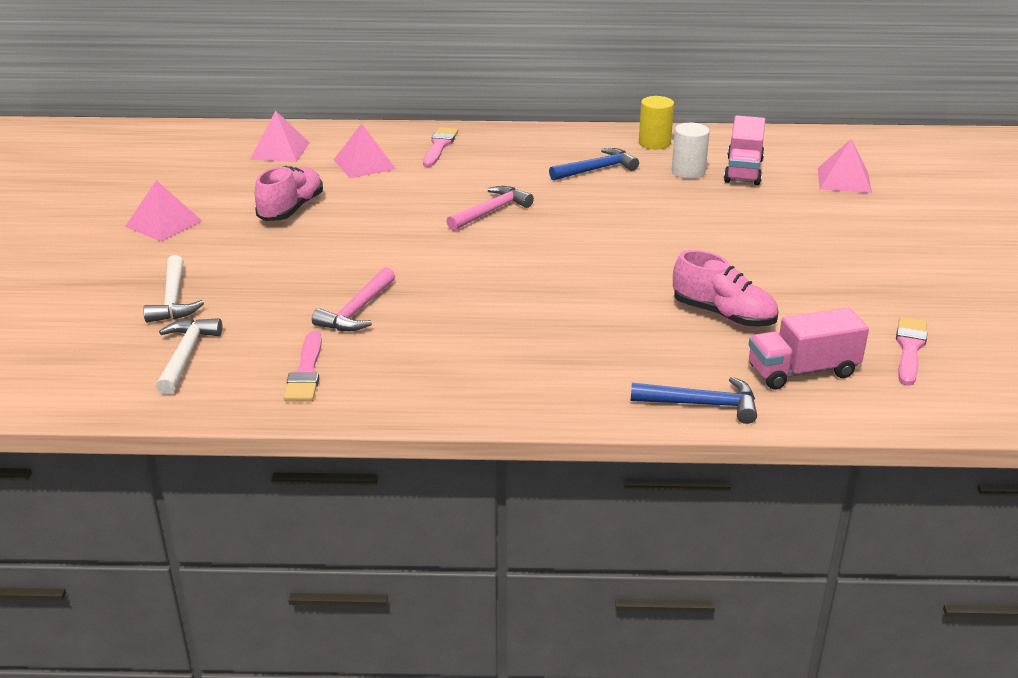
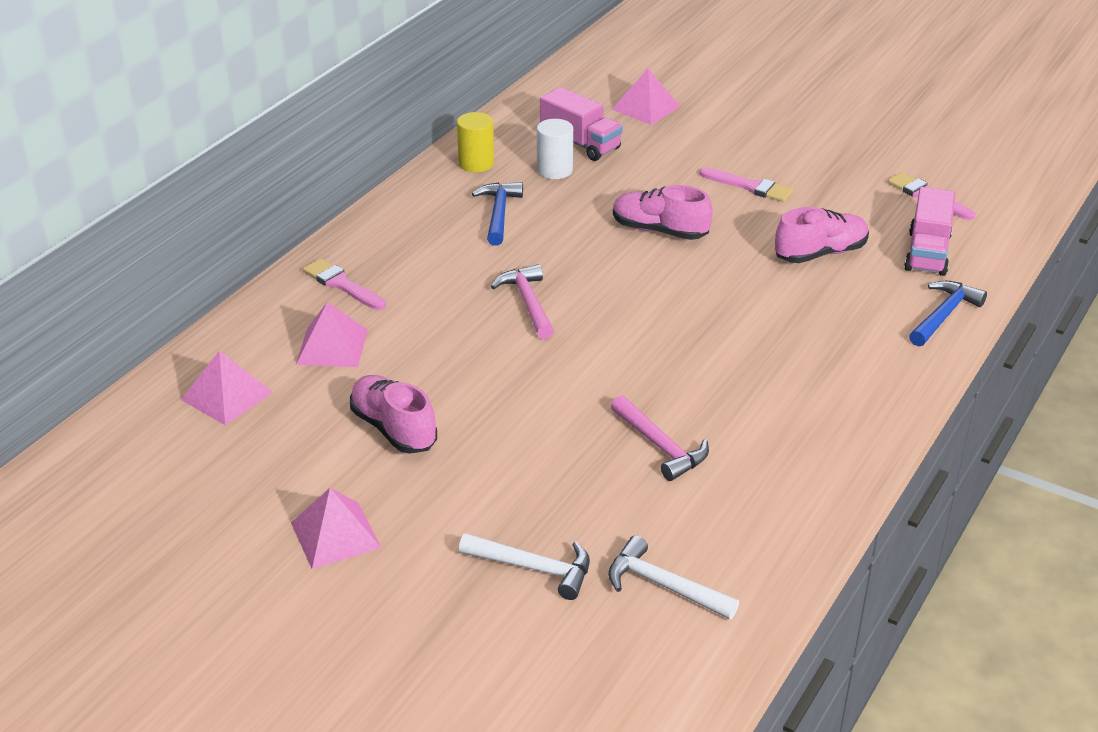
camera: 60 degrees left, 5 degrees up
(306, 372) = (752, 511): pink brush -> pink brush (750, 186)
(659, 234) = (659, 230): none -> pink shoe

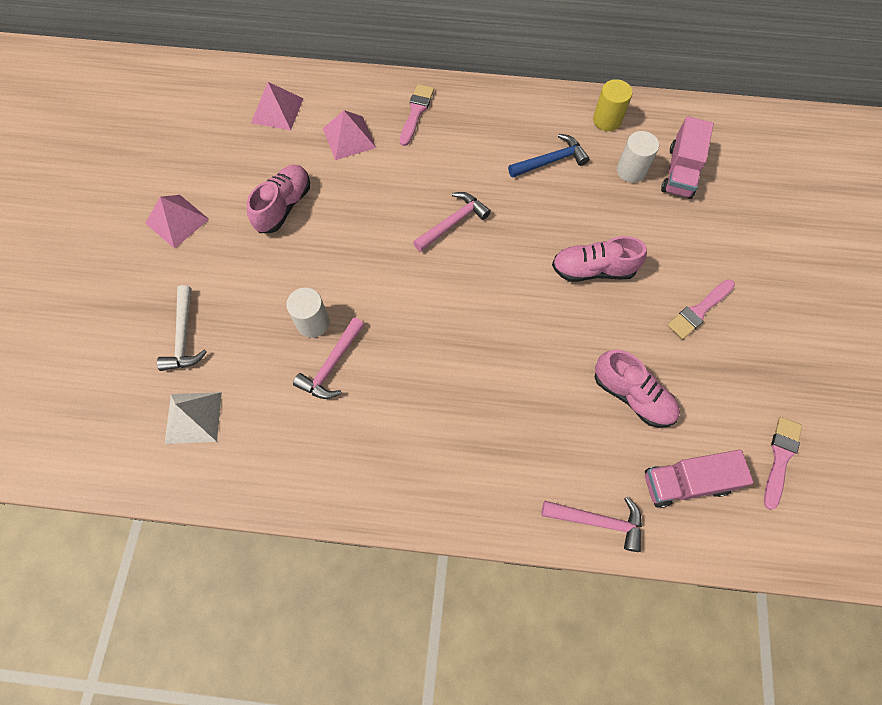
camera: 65 degrees right, 30 degrees up
(590, 447) = (313, 322): none -> white cylinder
(646, 108) = (768, 194): pink pyramid -> none
(659, 230) = (593, 269): pink shoe -> pink shoe turned 90 degrees counterclockwise
(663, 585) = (193, 417): white hammer -> white pyramid
(750, 186) = (699, 311): pink brush -> pink brush turned 45 degrees clockwise
(944, 315) = (598, 521): blue hammer -> pink hammer

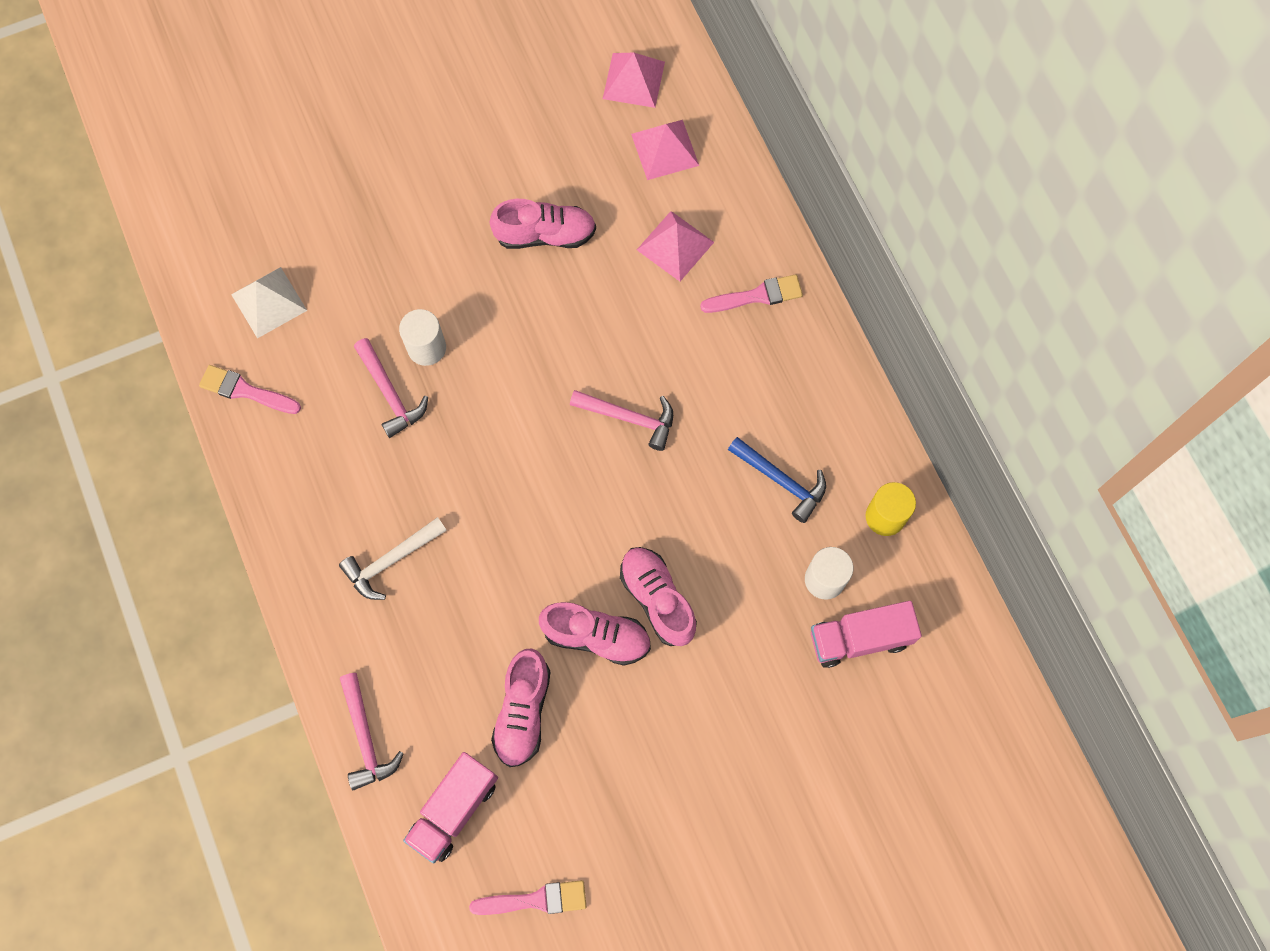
camera: 60 degrees right, 5 degrees up
(177, 221) = (465, 145): pink pyramid -> pink pyramid (633, 80)
(184, 337) = (344, 239): white hammer -> white hammer (391, 561)
(331, 365) = (390, 394): pink hammer -> pink hammer turned 120 degrees counterclockwise
(600, 320) = (596, 636): none -> pink shoe
(686, 482) = (454, 809): pink truck -> pink truck turned 105 degrees counterclockwise
(699, 311) = (671, 740): pink brush -> pink brush (245, 391)

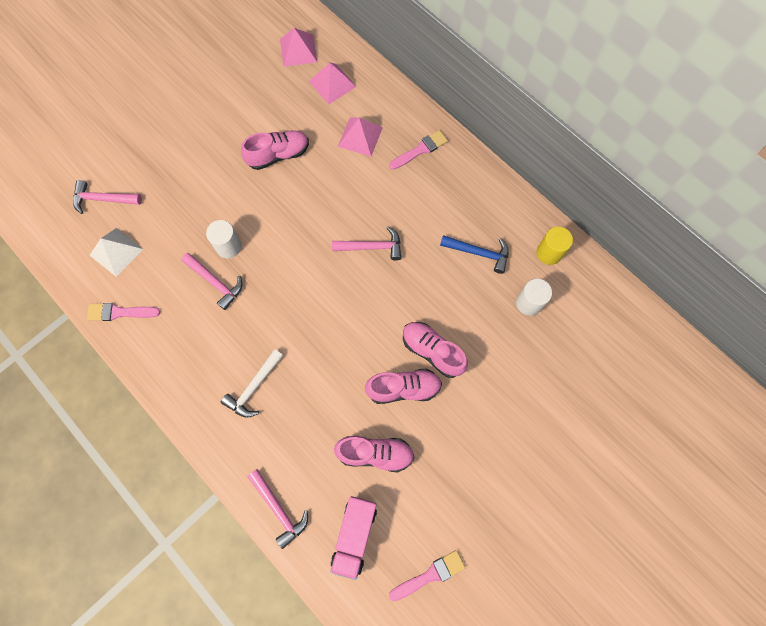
camera: 20 degrees left, 0 degrees up
(276, 218) = (103, 199): none -> pink hammer
(523, 712) = (375, 453): pink shoe -> pink shoe turned 75 degrees counterclockwise
(859, 638) = (564, 331): pink truck -> none

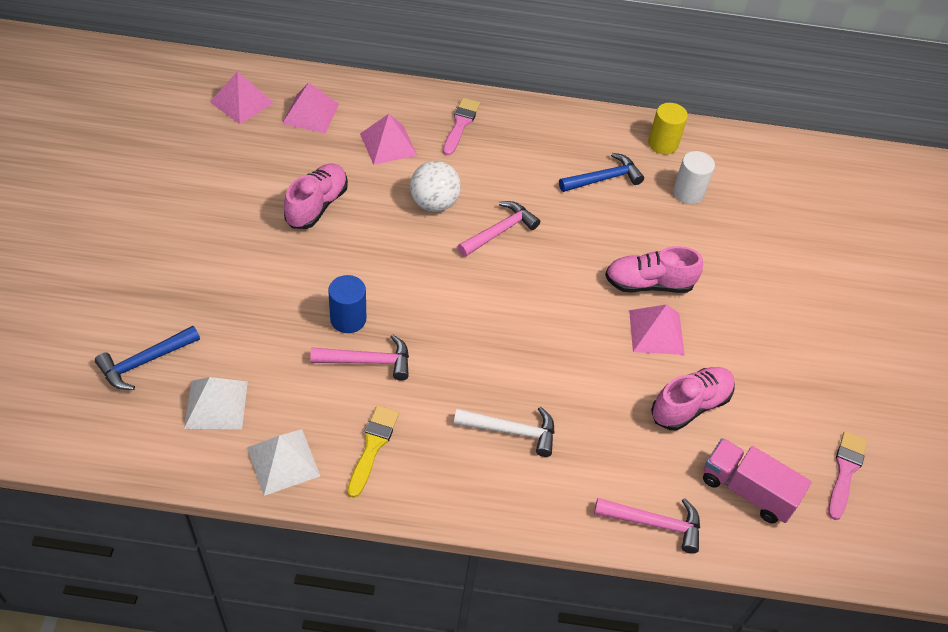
camera: 45 degrees left, 20 degrees down
(103, 199) = (144, 362): pink hammer -> blue hammer
(120, 312) = (283, 461): pink brush -> white pyramid
(171, 338) = (372, 446): none -> yellow brush
(229, 246) = (348, 319): white cylinder -> blue cylinder
(254, 387) = (512, 431): white hammer -> white hammer turned 75 degrees counterclockwise
(349, 199) = (434, 203): none -> white ball
(354, 535) = (747, 490): pink truck -> pink truck turned 150 degrees clockwise
(403, 388) = (656, 332): pink shoe -> pink pyramid

